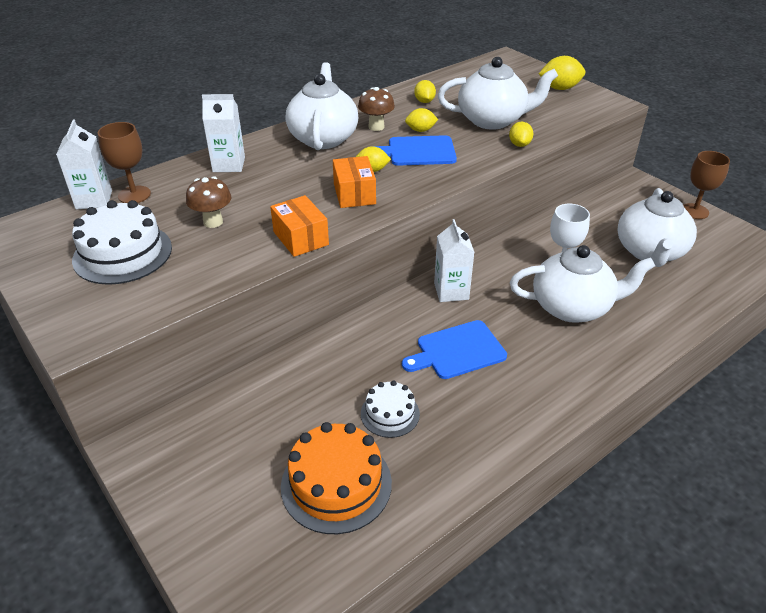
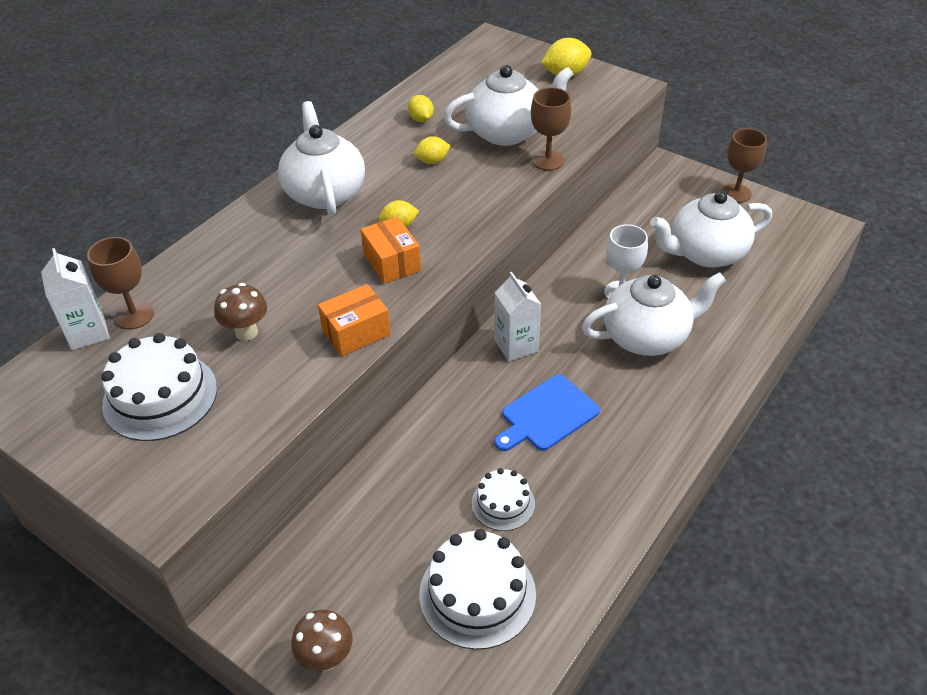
camera: 15 degrees left, 5 degrees up
(229, 164) = (229, 251): white carton -> none
(300, 238) = (356, 332): orange box -> orange box turned 75 degrees counterclockwise
(336, 484) = (477, 594): orange cake -> white cake
(376, 127) = (380, 165): brown mushroom -> brown mushroom (326, 658)
(417, 151) = (440, 191): blue cutting board -> none
(519, 144) = (548, 160): yellow lemon -> brown goblet
(650, 252) = (705, 253): white teapot -> white teapot turned 75 degrees clockwise

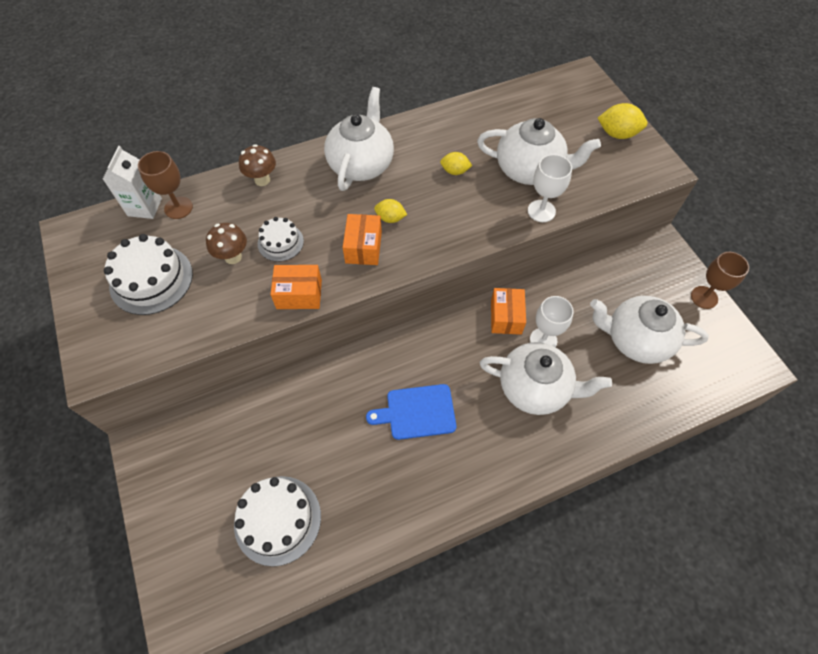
camera: 30 degrees right, 15 degrees up
(326, 658) = (164, 506): brown mushroom -> brown mushroom (262, 180)
(421, 119) = (474, 129): yellow lemon -> none
(503, 503) = (340, 463): white cake -> white cake (280, 242)
(516, 345) = (436, 344): white carton -> none
(548, 160) = (541, 211): brown goblet -> white goblet
(567, 290) = (506, 317): none -> orange box

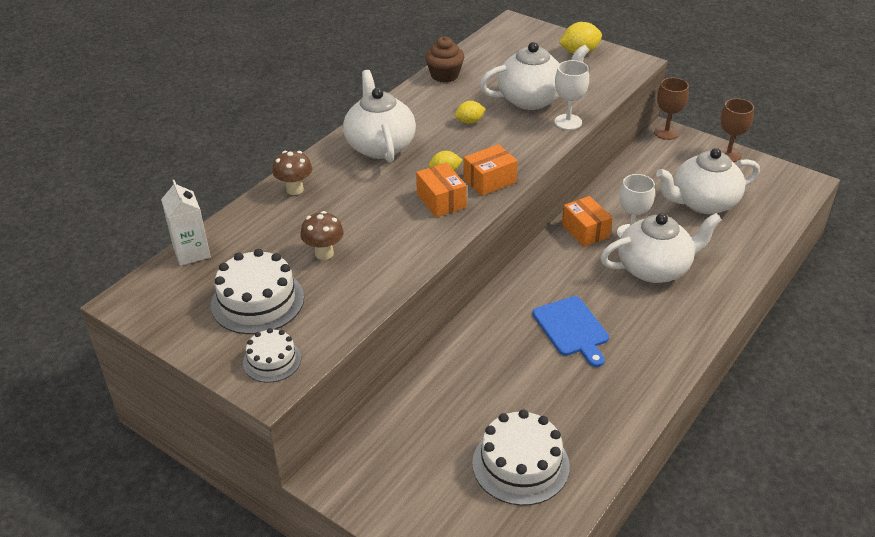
camera: 30 degrees left, 20 degrees down
(178, 208) = (229, 240): brown goblet -> brown goblet (666, 132)
(280, 242) = (360, 226): white cake -> white cake (272, 360)
(299, 294) = (415, 254): orange box -> orange box (489, 180)
(417, 412) = (572, 329): blue cutting board -> blue cutting board turned 75 degrees counterclockwise
(474, 110) = (444, 75): none -> brown cupcake

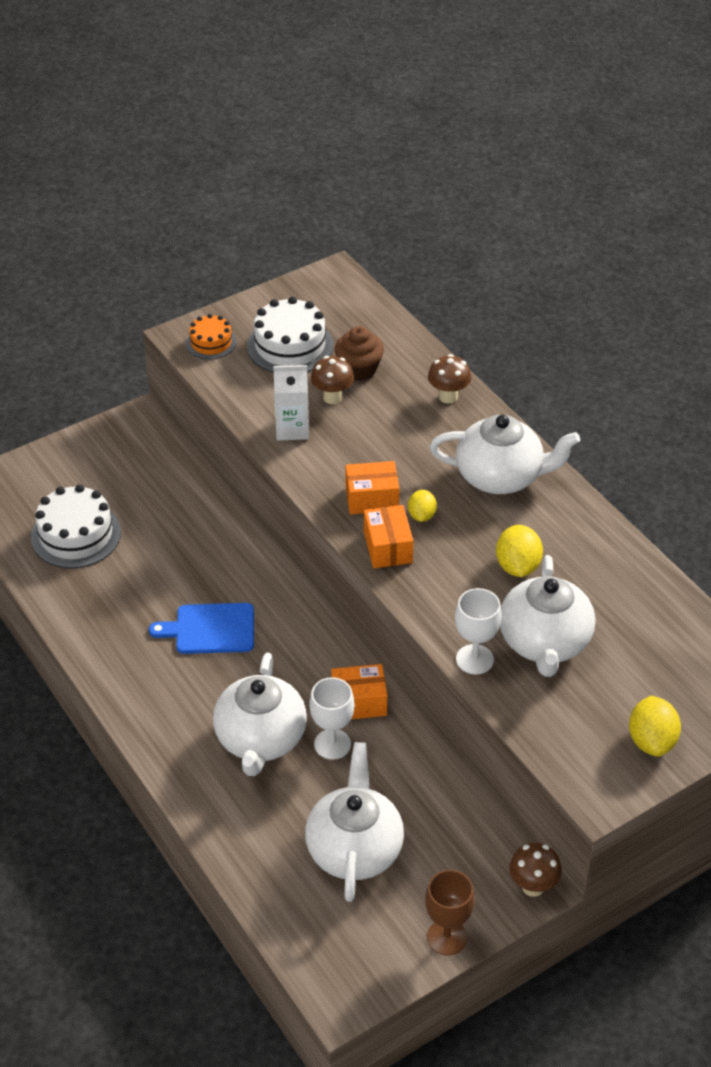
camera: 110 degrees right, 5 degrees up
(192, 252) = (382, 316): white carton -> white carton (292, 429)
(272, 360) = (211, 342): white cake -> orange cake
(444, 75) = (641, 575): brown cupcake -> brown cupcake (359, 369)
(469, 121) = (517, 566): yellow lemon -> yellow lemon, size x1.56
(666, 132) = (533, 886): brown goblet -> brown mushroom

